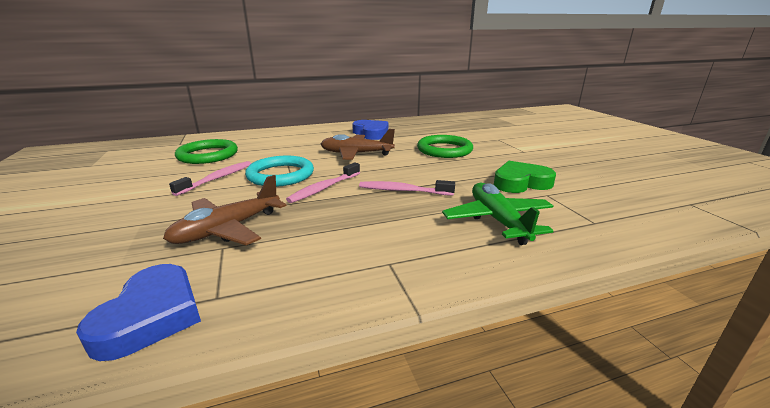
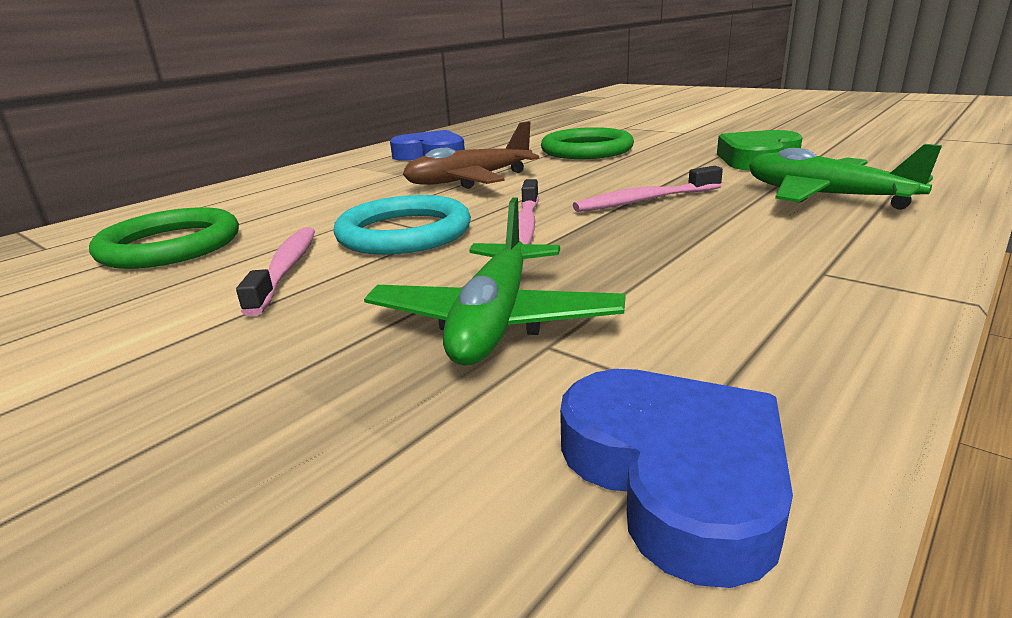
camera: 30 degrees left, 0 degrees up
(227, 229) = (494, 321): brown plane -> green plane

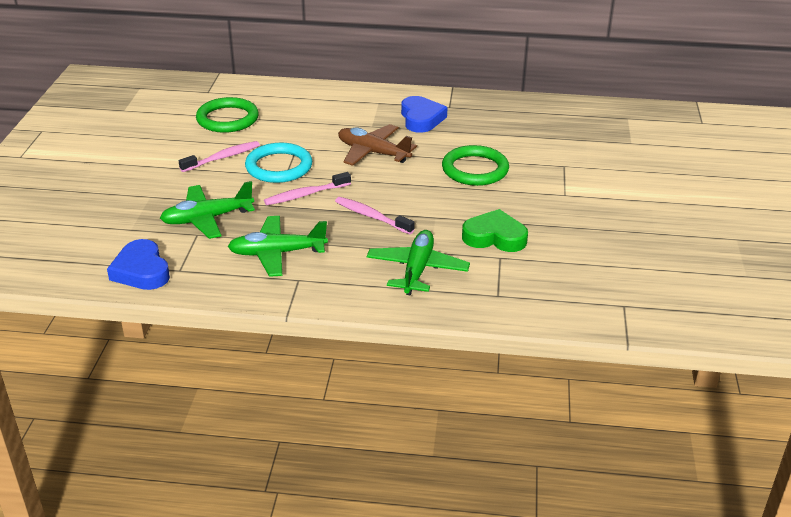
camera: 55 degrees right, 10 degrees up
(675, 476) = (141, 271): blue heart -> blue heart turned 120 degrees clockwise
(708, 275) = (277, 253): none -> green plane

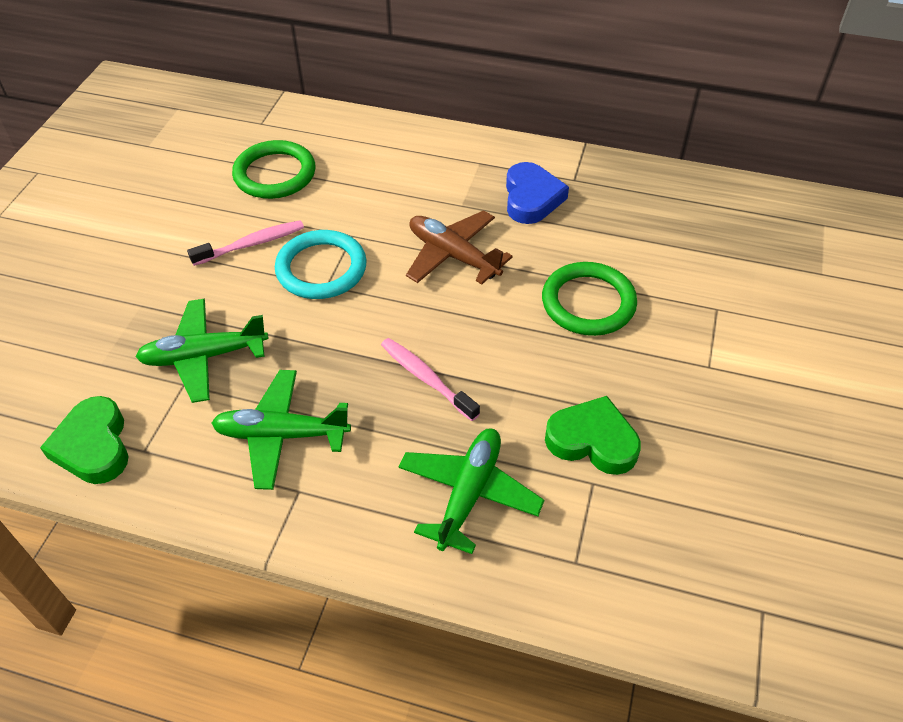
camera: 10 degrees right, 15 degrees up
(141, 271) = (93, 446): blue heart -> green heart
(305, 195) = (345, 325): pink toothbrush -> none

